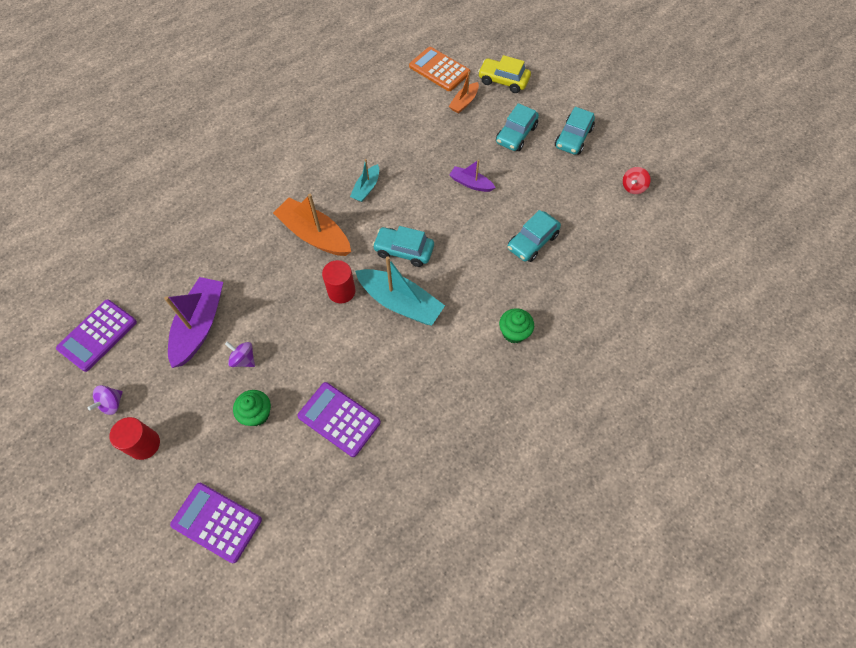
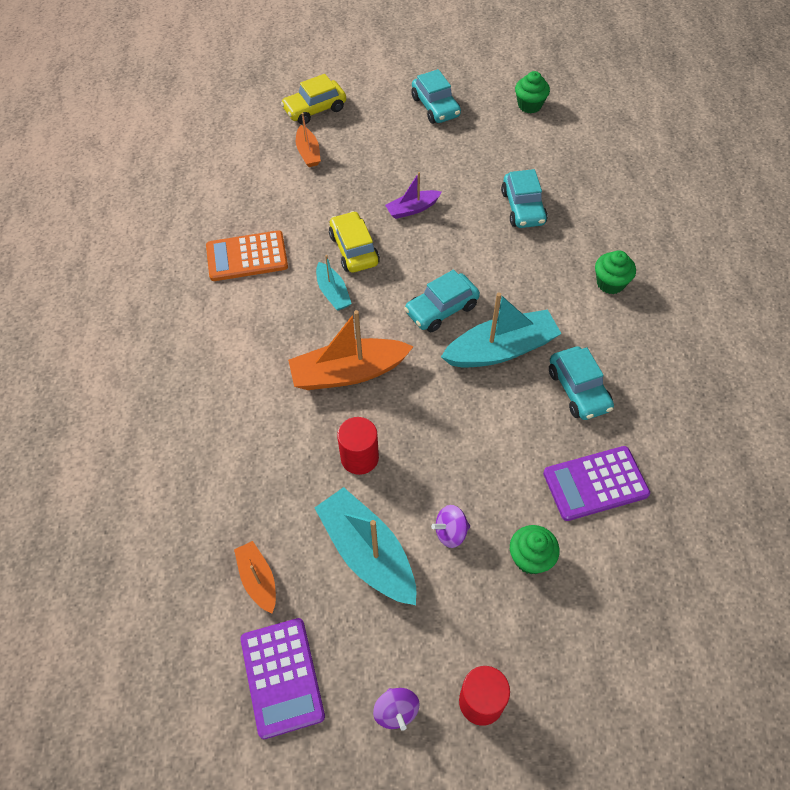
camera: 50 degrees left, 5 degrees down
(147, 285) = (258, 579): none -> orange boat
(200, 325) = (367, 553): purple boat -> turquoise boat
(217, 522) = (635, 674): purple calculator -> none
(341, 291) = (443, 391): red cylinder -> red cylinder (359, 458)
(409, 176) = (354, 249): none -> yellow car
(439, 70) = (245, 145): orange calculator -> orange calculator (247, 257)
(516, 134) = (389, 141): turquoise car -> turquoise car (578, 390)
(633, 187) = (529, 105): red spinning top -> green cupcake

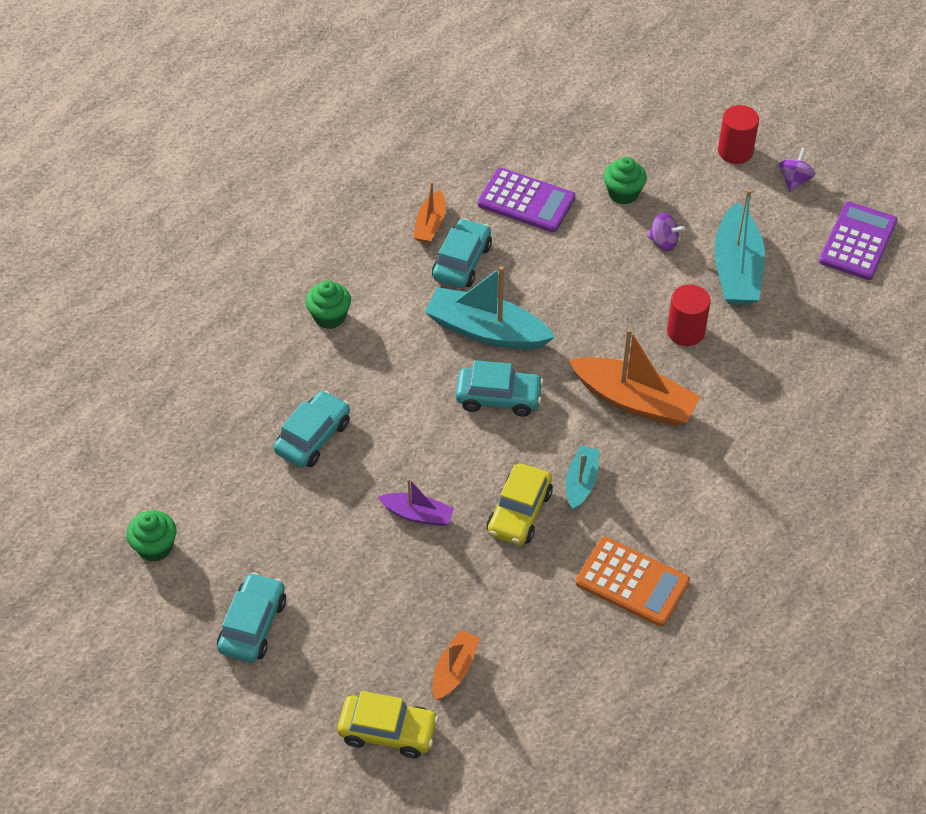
camera: 140 degrees left, 5 degrees down
(258, 579) = (833, 305): orange boat -> orange boat (430, 224)

